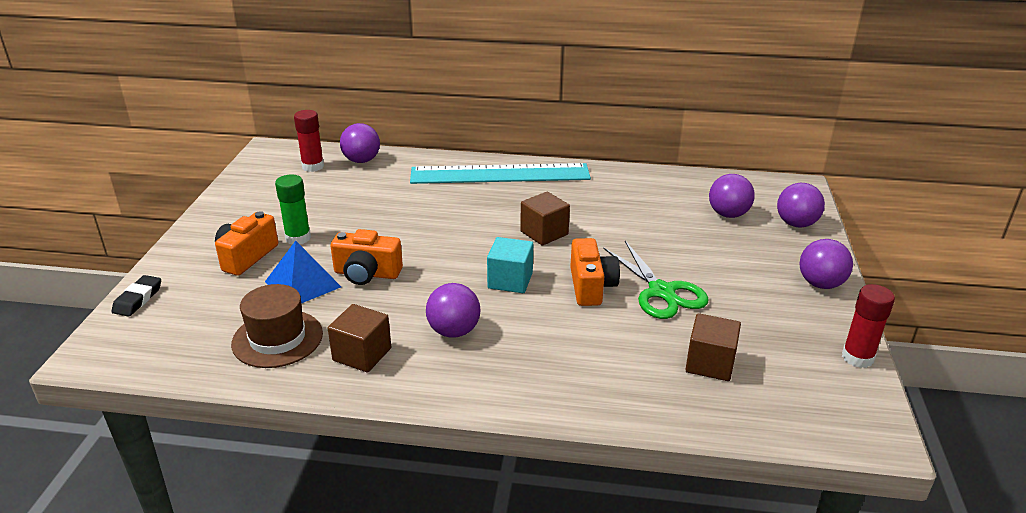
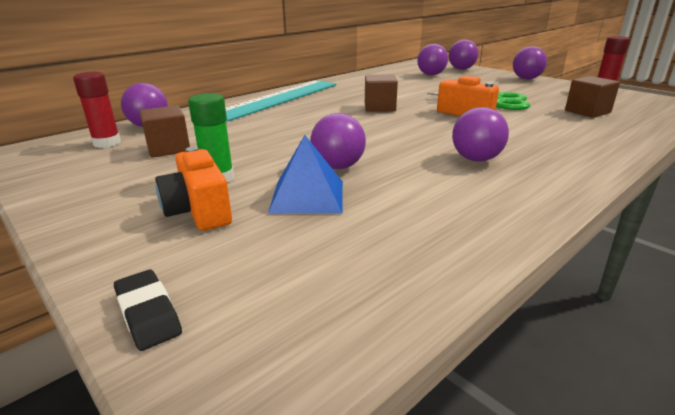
camera: 50 degrees left, 5 degrees down
(277, 339) = (394, 234): brown hat -> none
(362, 354) = (473, 200): brown cube -> brown cube (168, 148)
(367, 274) = (338, 166): orange camera -> purple ball
(510, 280) = (427, 128): turquoise cube -> none

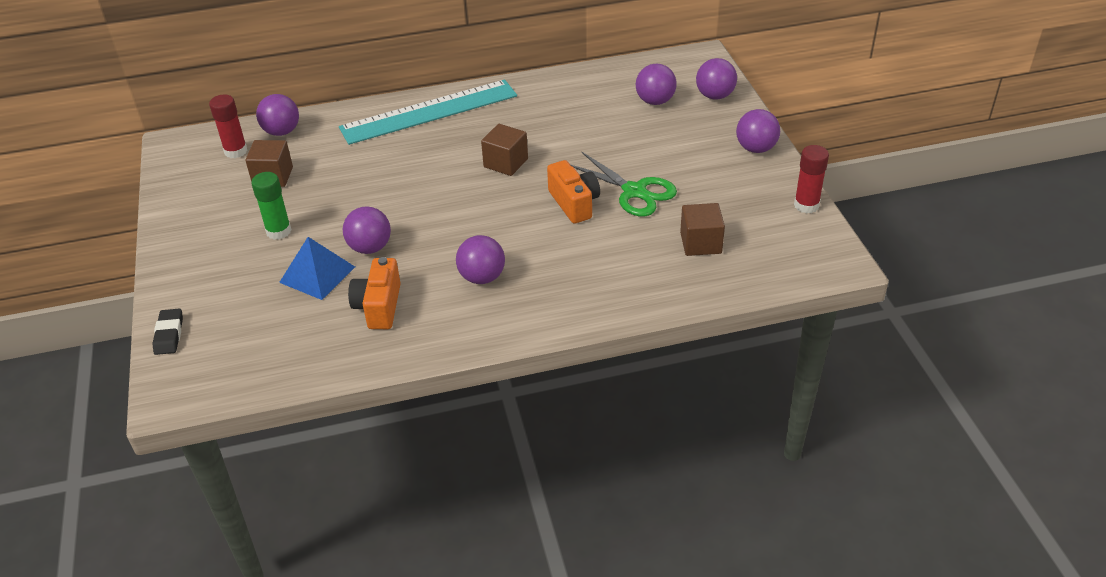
camera: 30 degrees right, 15 degrees up
(199, 211) = (242, 264): orange camera -> orange camera (379, 306)

